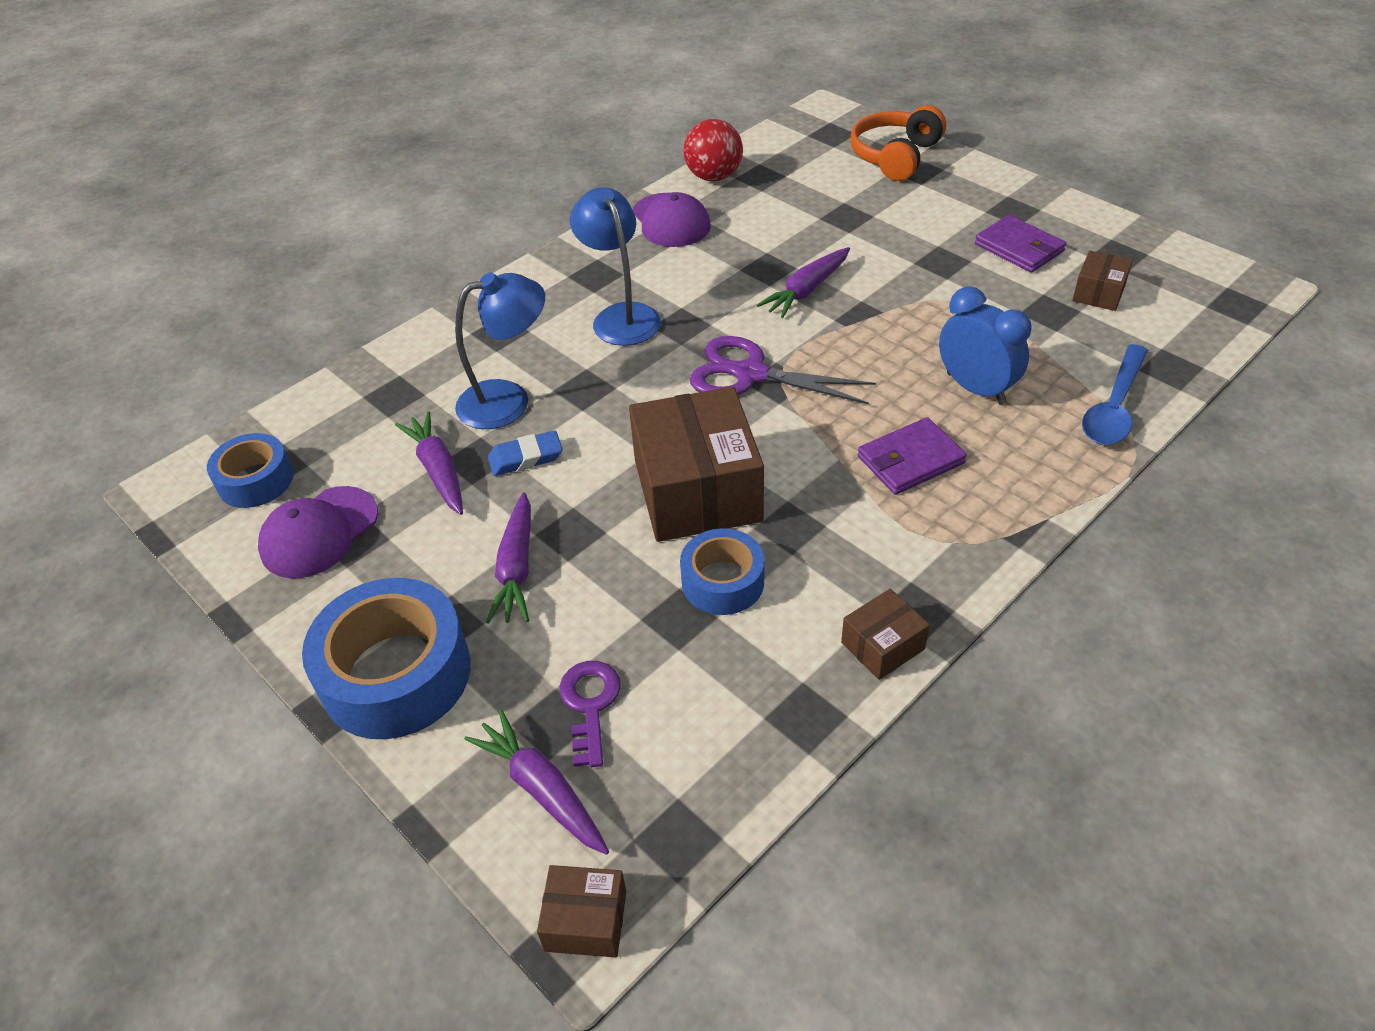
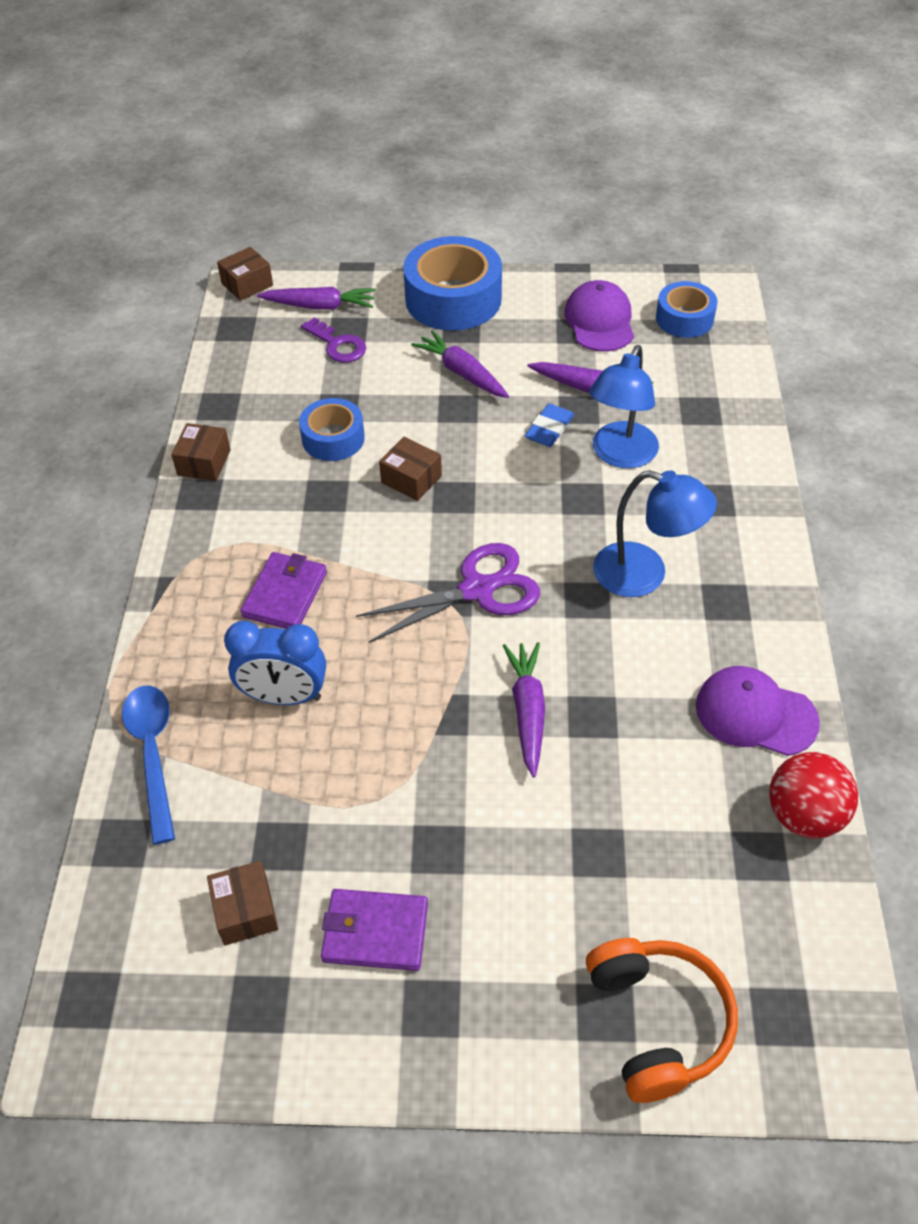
camera: 135 degrees right, 5 degrees up
(697, 490) = (411, 479): brown box -> brown box, size x0.47

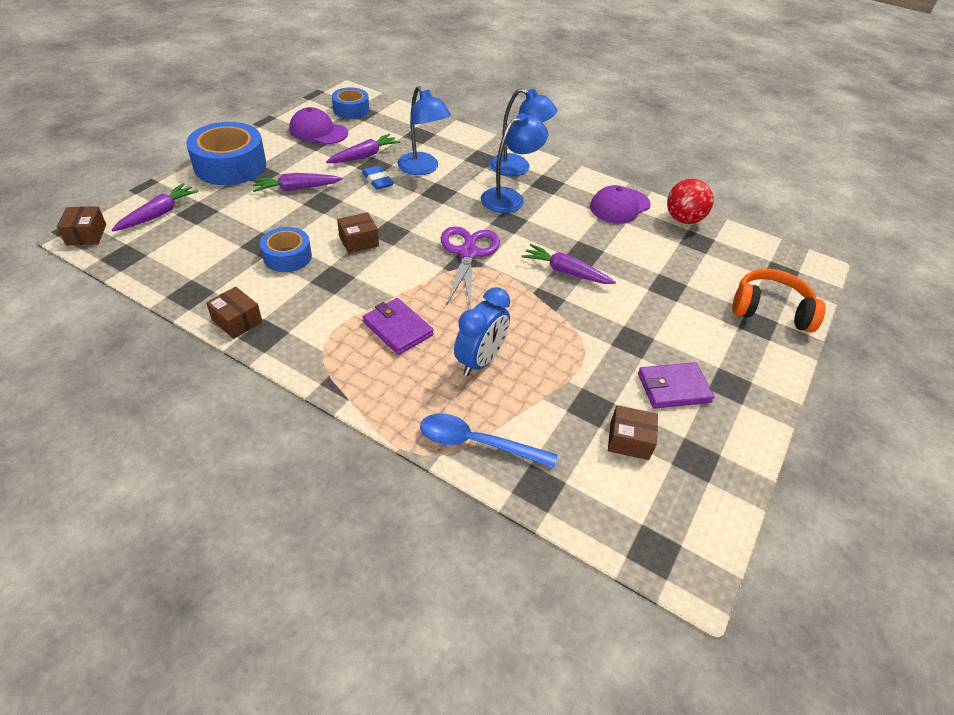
camera: 65 degrees left, 5 degrees down
(338, 345) = (206, 221): purple key -> none
(375, 932) = (673, 388): purple wallet -> purple wallet turned 45 degrees clockwise
(730, 550) = (518, 168): none -> blue lamp

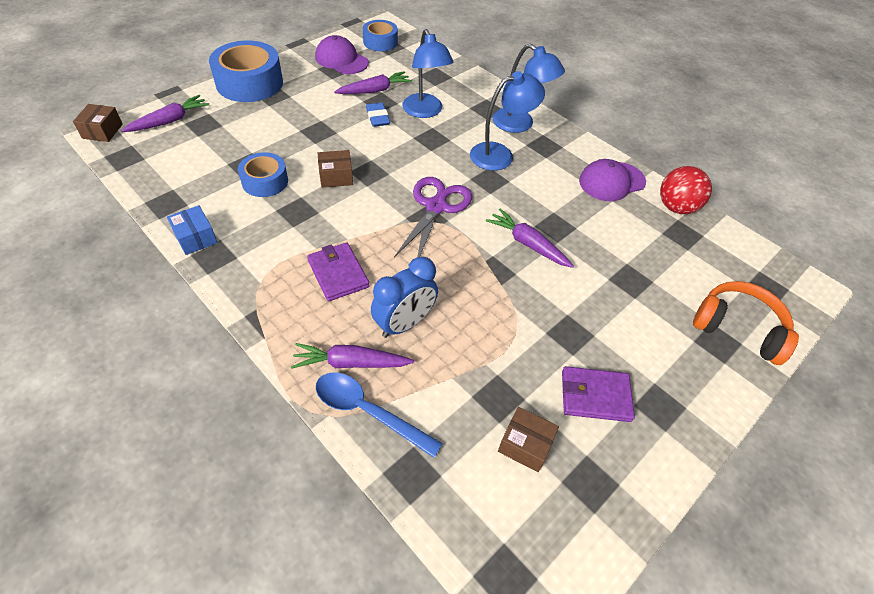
camera: 15 degrees right, 5 degrees up
(237, 321) = (195, 238): brown box -> blue box
(297, 188) = (300, 114): purple carrot -> purple carrot (351, 363)

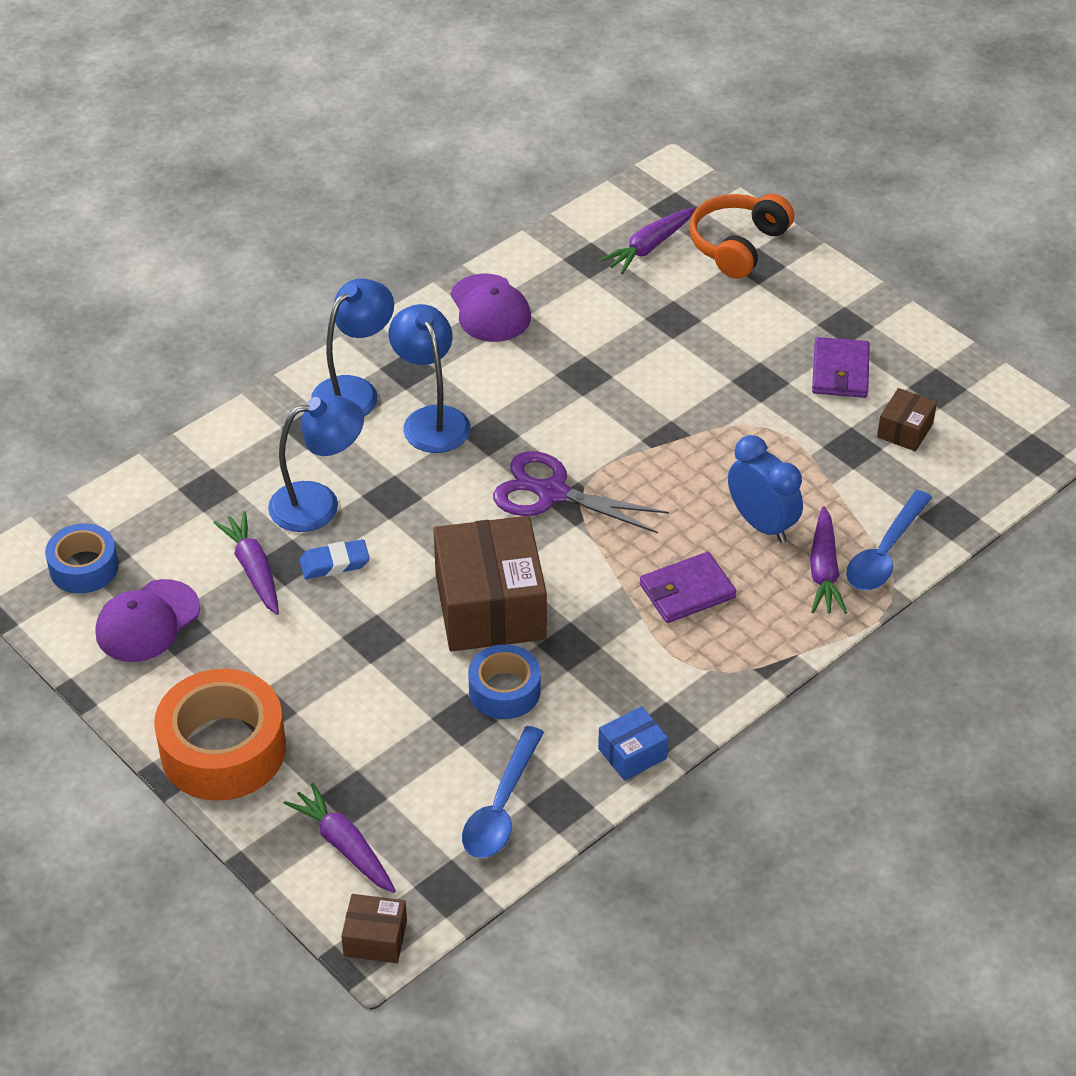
camera: 85 degrees left, 5 degrees down
(174, 178) = (501, 806): none -> blue spoon
(249, 83) = (223, 749): blue tape -> orange tape
(336, 177) = (490, 606): brown box -> brown box, size x2.15
(528, 244) = (619, 404): purple carrot -> purple carrot (649, 247)
(676, 207) = (540, 256): red ball -> none

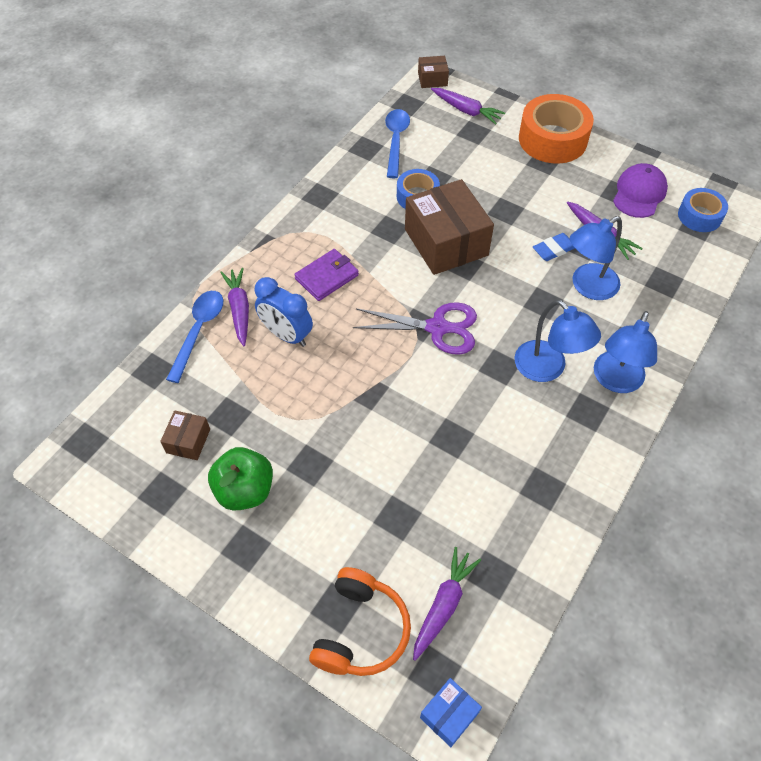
camera: 165 degrees right, 10 degrees up
(490, 309) = (554, 490): purple cap -> none
(632, 753) = (335, 178): blue box -> blue box (449, 715)
(840, 371) = (245, 490): purple wallet -> green apple

